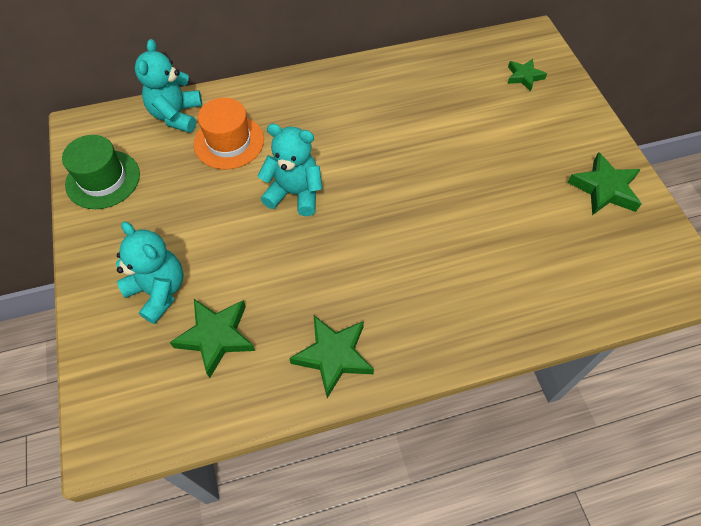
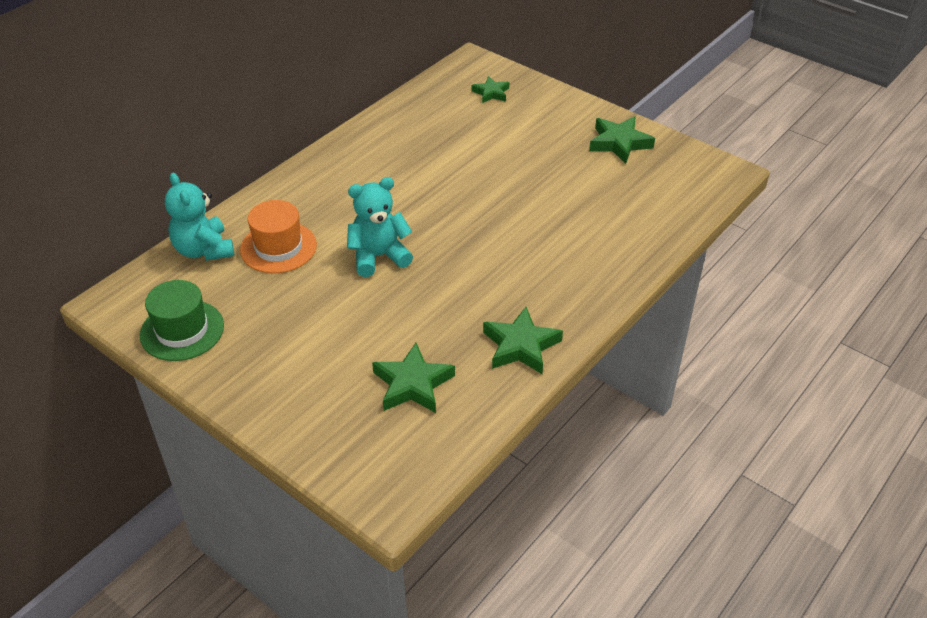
camera: 35 degrees left, 15 degrees down
(159, 291) = (328, 381): turquoise teddy bear -> none

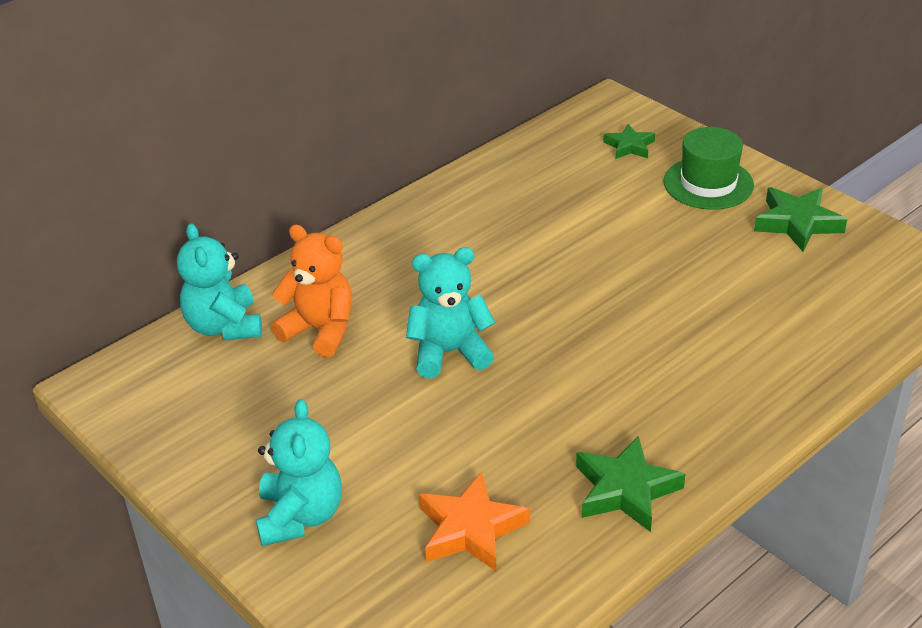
camera: 10 degrees right, 5 degrees down
(182, 330) = (180, 429): green hat -> green hat (708, 183)
(278, 247) = (320, 330): orange hat -> orange teddy bear
(285, 386) = (300, 516): none -> turquoise teddy bear
(412, 384) = (470, 529): green star -> orange star

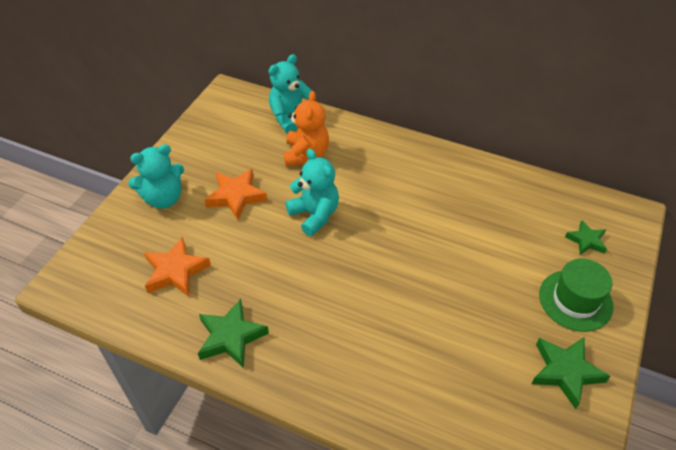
camera: 65 degrees right, 10 degrees up
(356, 427) = (236, 196): none -> orange star

